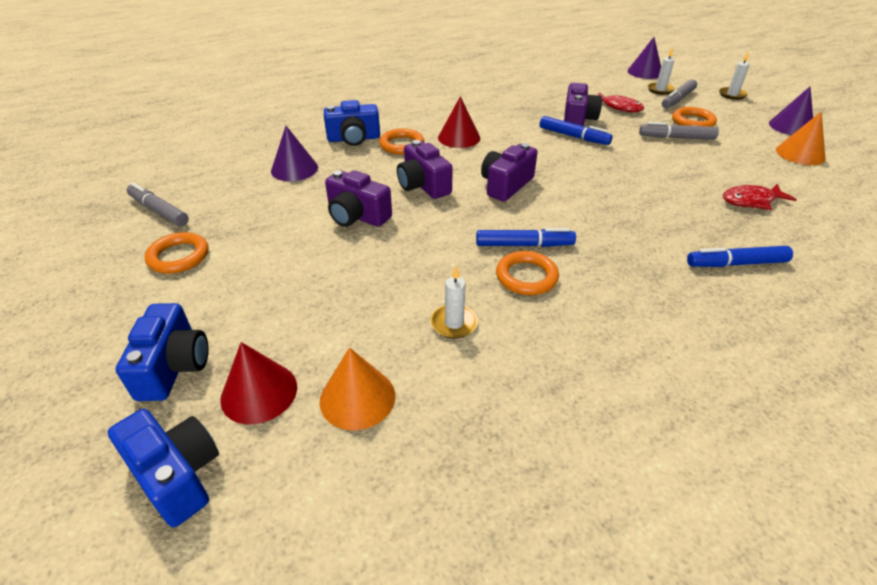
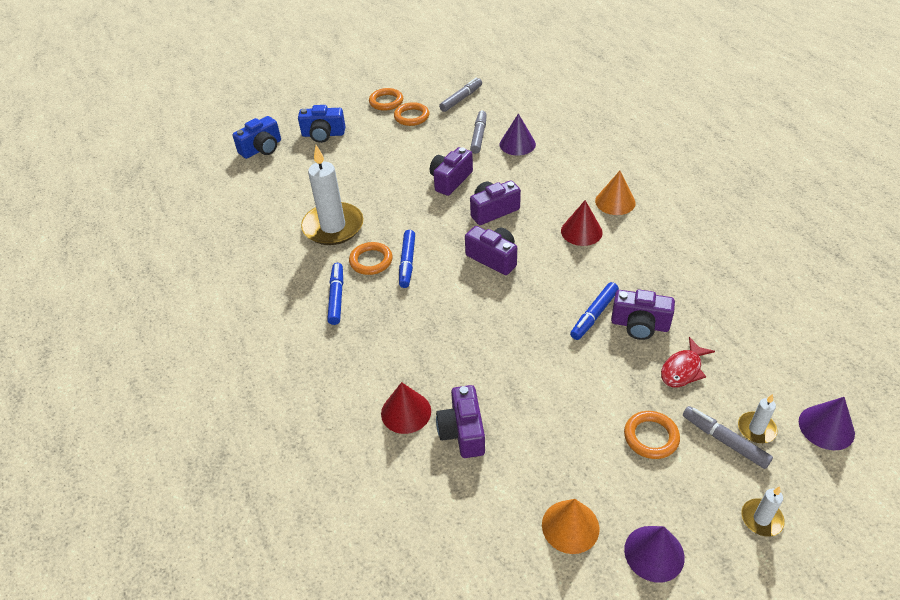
camera: 95 degrees right, 5 degrees up
(259, 392) = (300, 162): red cone -> red cone (406, 412)
(354, 139) = (572, 168): blue camera -> none
(357, 398) = (288, 193): orange cone -> orange cone (615, 202)
(401, 145) = (563, 196): orange ring -> orange ring (386, 102)
(454, 323) = (333, 227): white candle -> white candle, size x2.17
(676, 138) = (602, 407): grey marker -> grey marker (478, 136)
(736, 264) = (368, 385): blue marker -> blue marker (336, 297)
(751, 201) = (463, 432): red fish -> purple camera

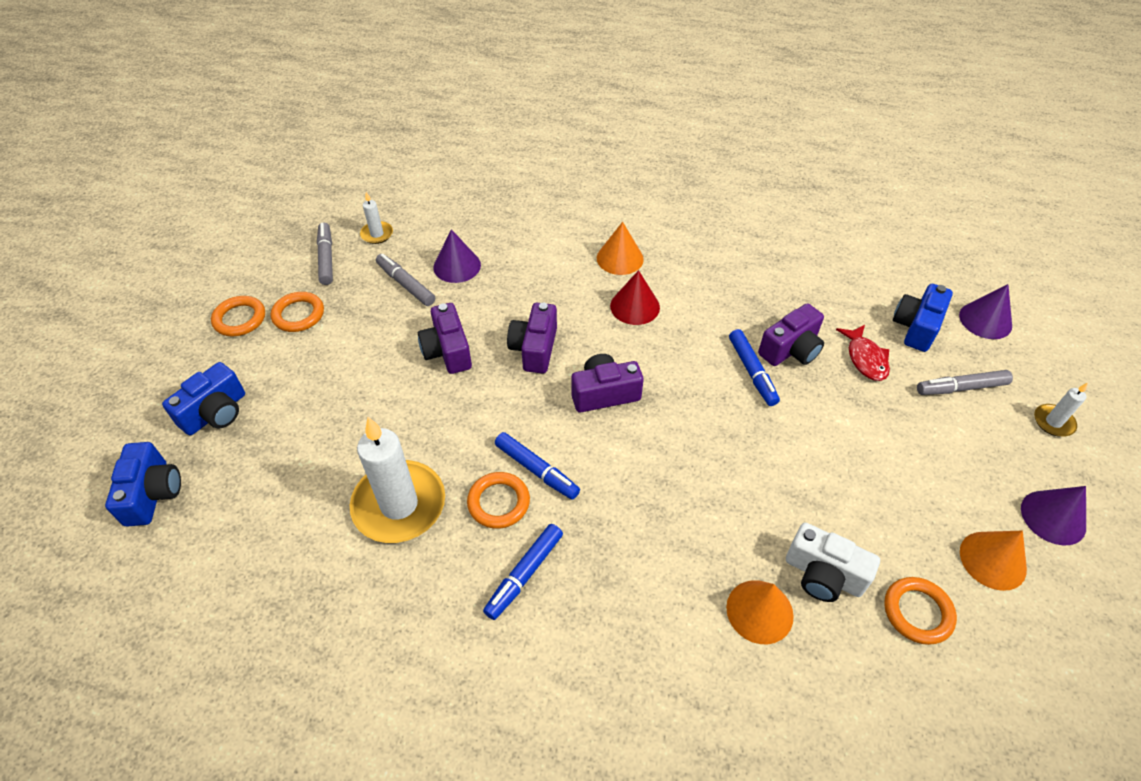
camera: 55 degrees left, 5 degrees up
(336, 297) = (525, 574): blue marker -> blue marker turned 90 degrees counterclockwise
(406, 412) = (759, 611): red cone -> orange cone
(463, 432) = (823, 575): purple camera -> white camera
(651, 437) = (926, 432): orange ring -> orange ring (917, 612)
(756, 429) = (961, 360): white candle -> white candle (377, 234)
(757, 385) = (916, 327): none -> blue camera

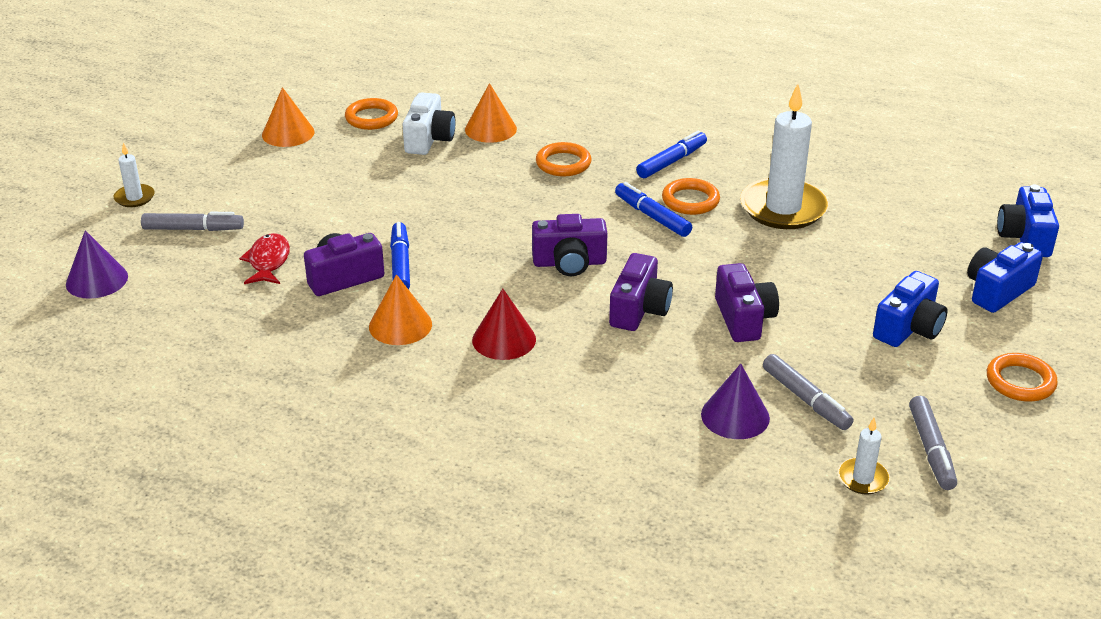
camera: 170 degrees left, 15 degrees down
(298, 315) = (943, 378): orange ring -> orange ring (563, 163)
(620, 258) = (501, 399): orange cone -> orange cone (400, 325)
(823, 575) = (429, 139): white camera -> white camera turned 60 degrees clockwise
(916, 327) = (183, 282): blue camera -> blue camera (908, 328)
(1053, 517) = (212, 147): purple cone -> none

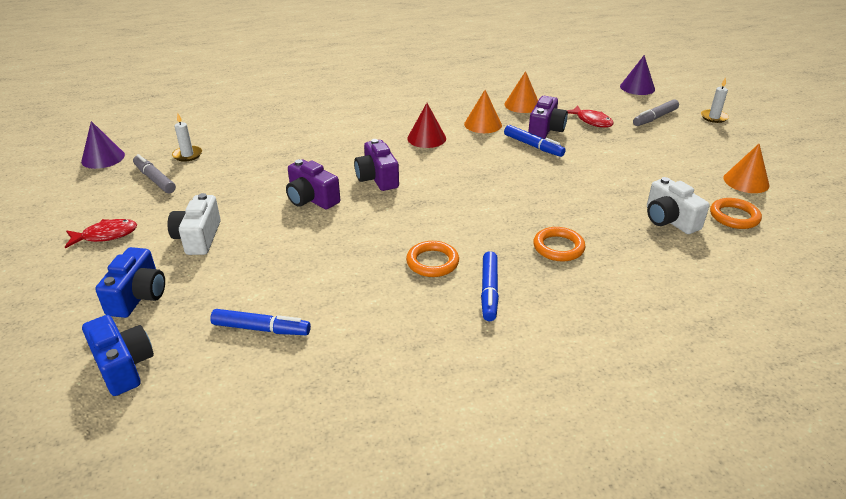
camera: 140 degrees right, 0 degrees up
(490, 129) = (653, 250): orange cone -> orange cone (522, 105)
(569, 263) = (450, 185): purple camera -> none
(652, 217) = (442, 236): blue marker -> blue marker (261, 329)
(735, 416) = (273, 154): purple cone -> purple cone (103, 158)
(783, 208) = (357, 291): white candle -> none
(805, 399) = (241, 175): grey marker -> none
(908, 328) = (198, 238): blue camera -> white camera
(1020, 382) = (106, 235): orange ring -> red fish

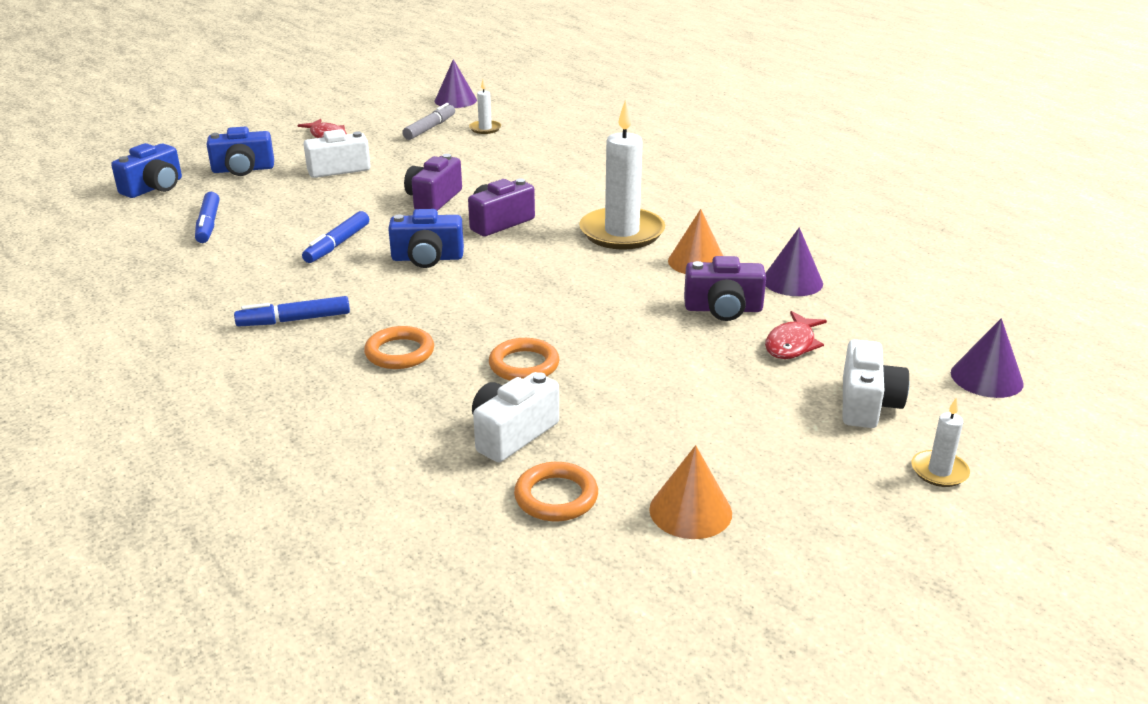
camera: 70 degrees right, 5 degrees down
(417, 216) = (427, 258): none -> blue camera
(426, 138) = (622, 232): red cone -> white candle
(432, 262) = (338, 281): orange ring -> orange ring (524, 365)
(522, 105) = (792, 281): orange cone -> purple cone
(533, 146) = (661, 305): blue marker -> blue marker (337, 244)
(655, 118) = (867, 404): grey marker -> white camera

